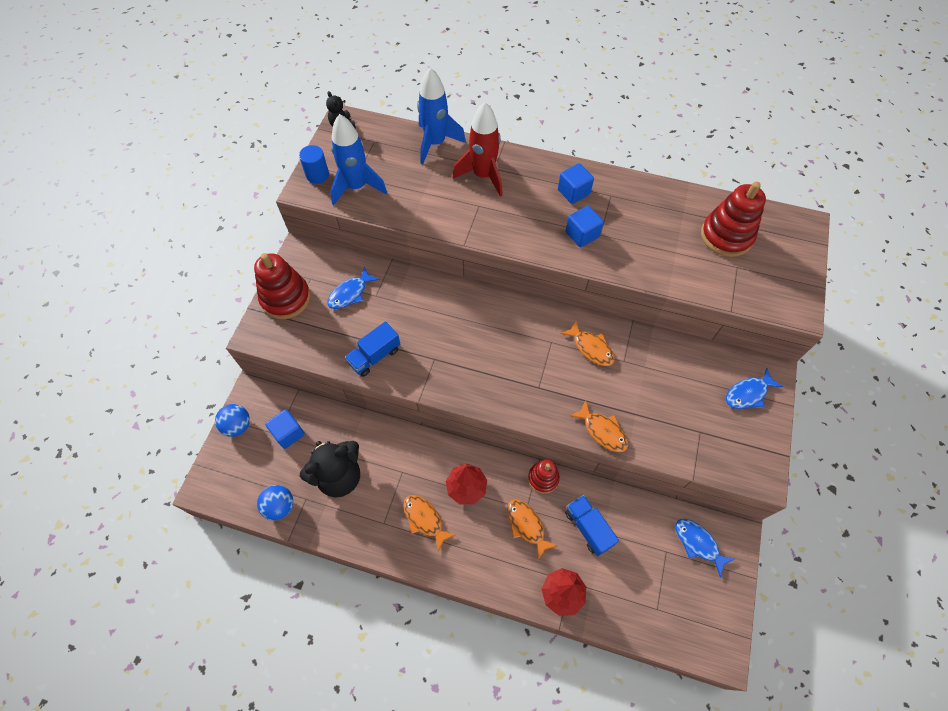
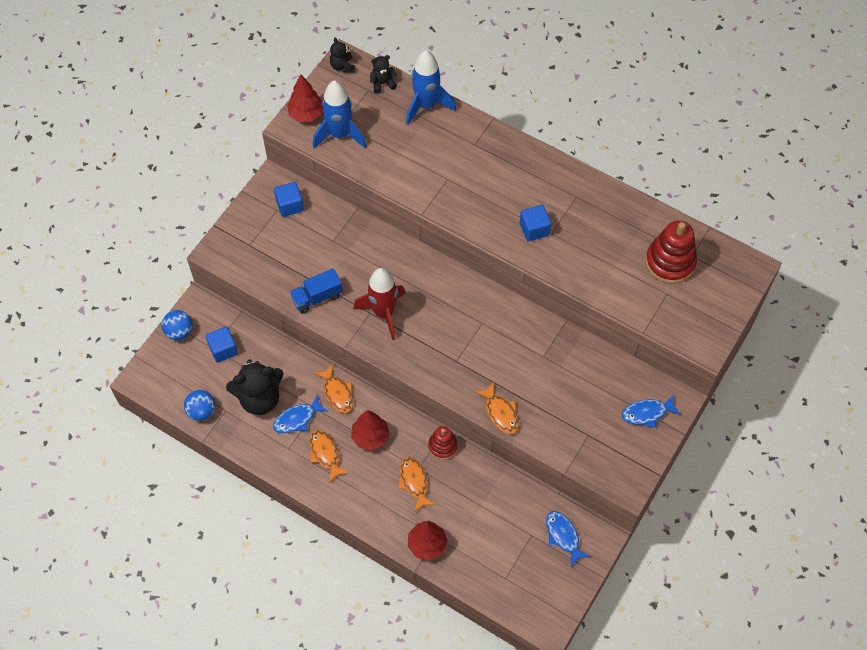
camera: 15 degrees right, 0 degrees up
(286, 298) = (250, 224): red stacking toy -> none
(317, 175) = (306, 114): blue cylinder -> red tree
(350, 293) = (310, 233): blue fish -> blue fish (297, 419)
(386, 132) = (382, 83): none -> black teddy bear
(483, 176) = (461, 149): red rocket -> red rocket (384, 313)
(573, 192) = (541, 185): blue cube -> blue cube (290, 205)
(588, 528) = (469, 498): blue truck -> none
(591, 348) = (517, 337): orange fish -> orange fish (337, 393)

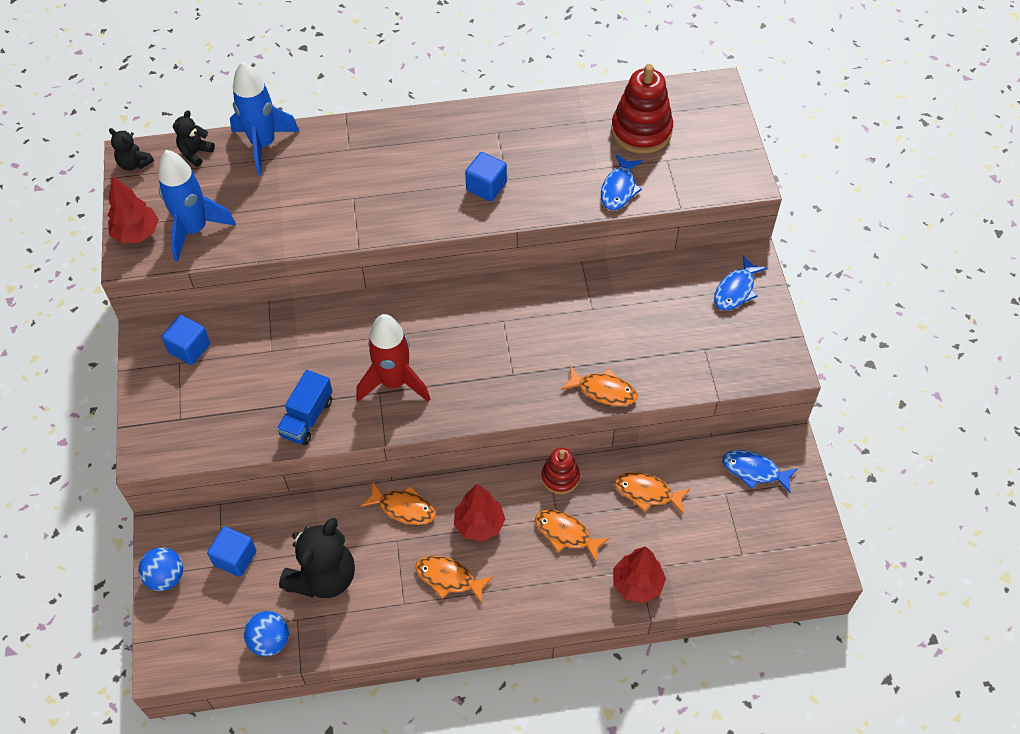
camera: 40 degrees left, 5 degrees down
(297, 419) = (385, 566): blue fish -> blue fish (619, 189)
(485, 497) = (647, 493): none -> orange fish

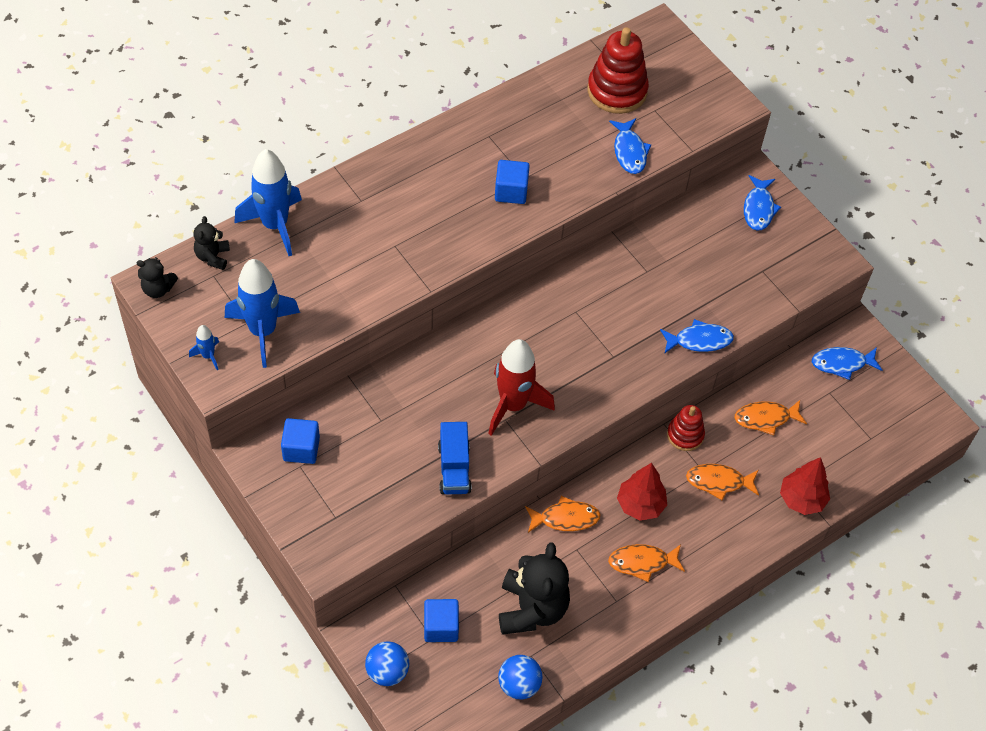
camera: 30 degrees left, 0 degrees up
(137, 234) = (208, 356): red tree -> blue rocket
(603, 390) = (699, 340): orange fish -> blue fish

